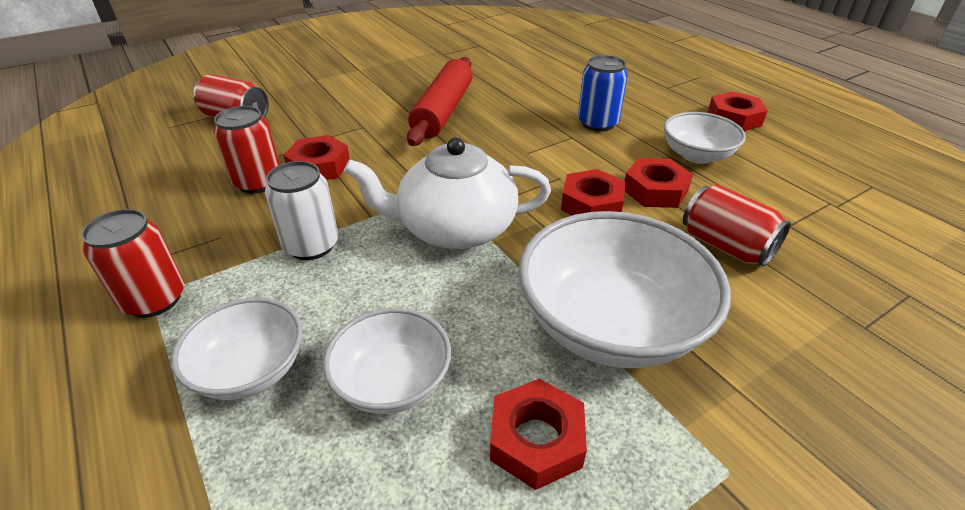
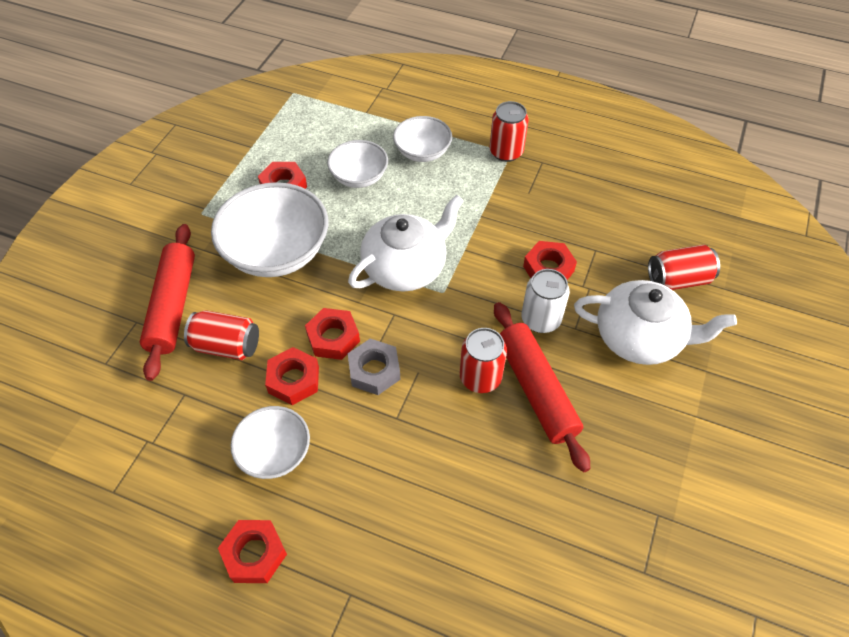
camera: 145 degrees right, 15 degrees up
(258, 182) = (565, 235): red can -> red can (480, 377)
(311, 245) = (473, 213): white can -> white can (540, 319)
(326, 105) = (639, 337): none -> white teapot
(567, 167) = (374, 370): none -> grey nut
(597, 123) = (386, 456): blue can -> none
(802, 322) = (172, 306): none -> red rolling pin

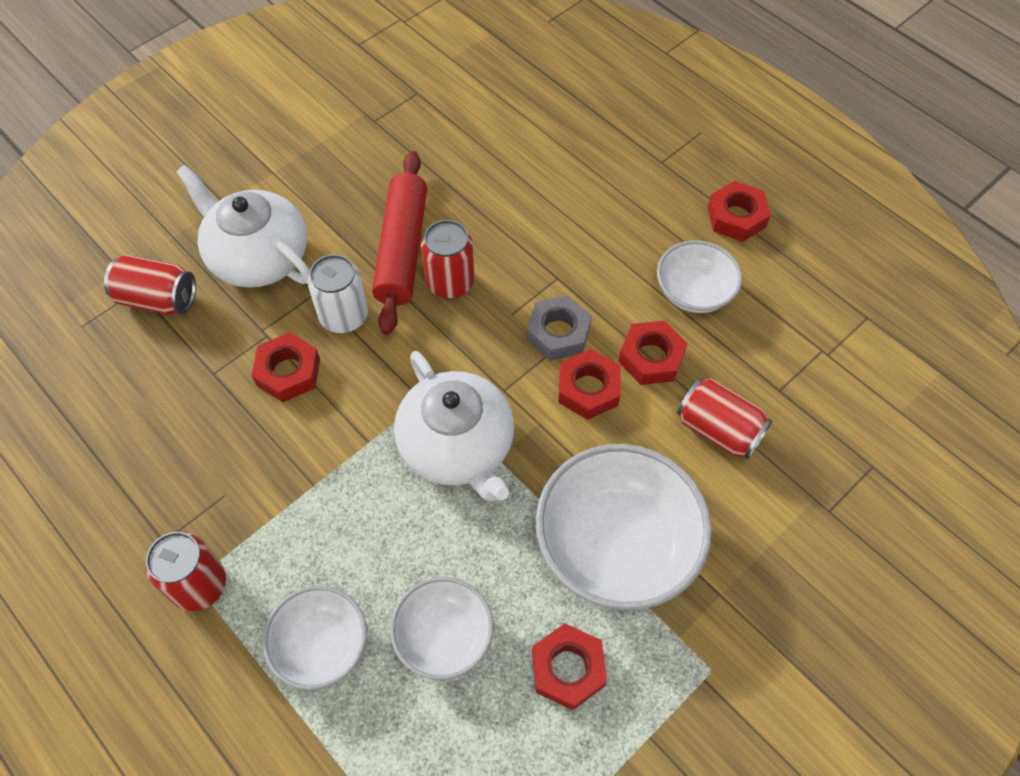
camera: 155 degrees left, 5 degrees up
(172, 306) = (778, 514): red rolling pin -> none
(406, 267) = (457, 446): white teapot -> white teapot turned 105 degrees counterclockwise

